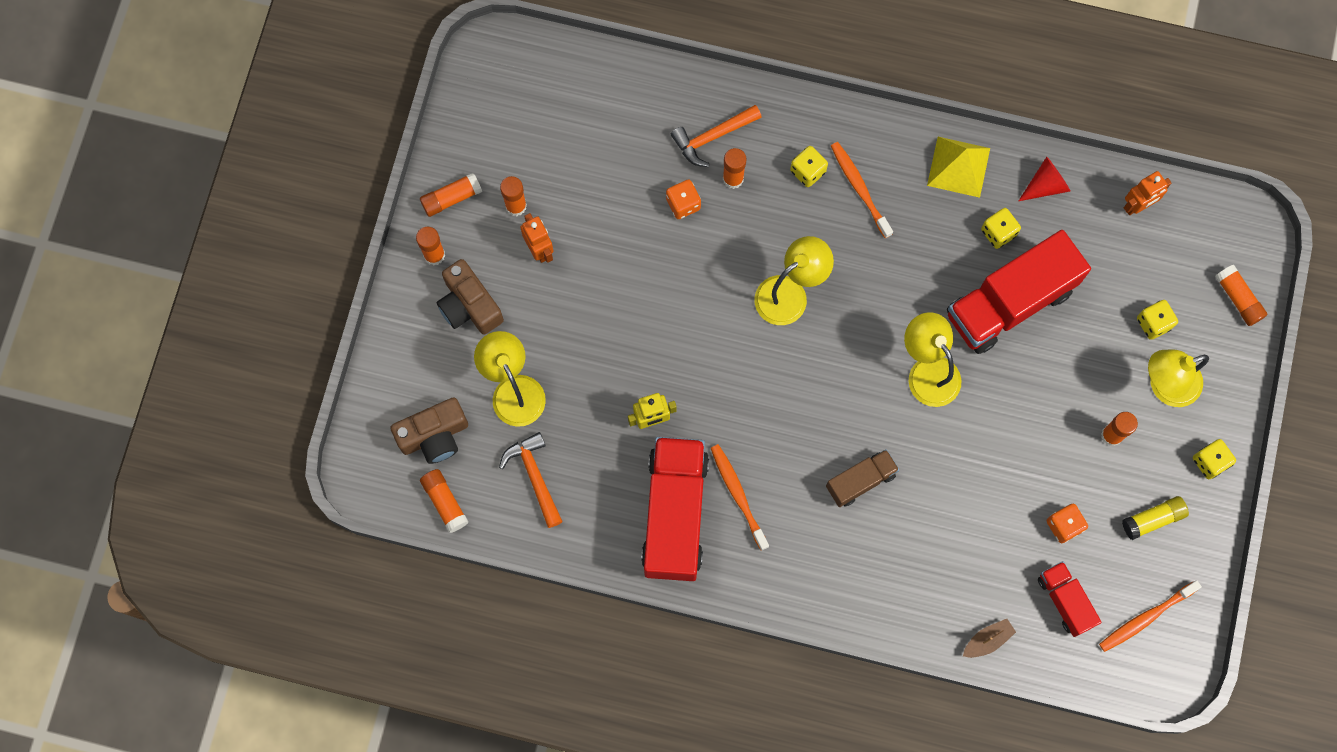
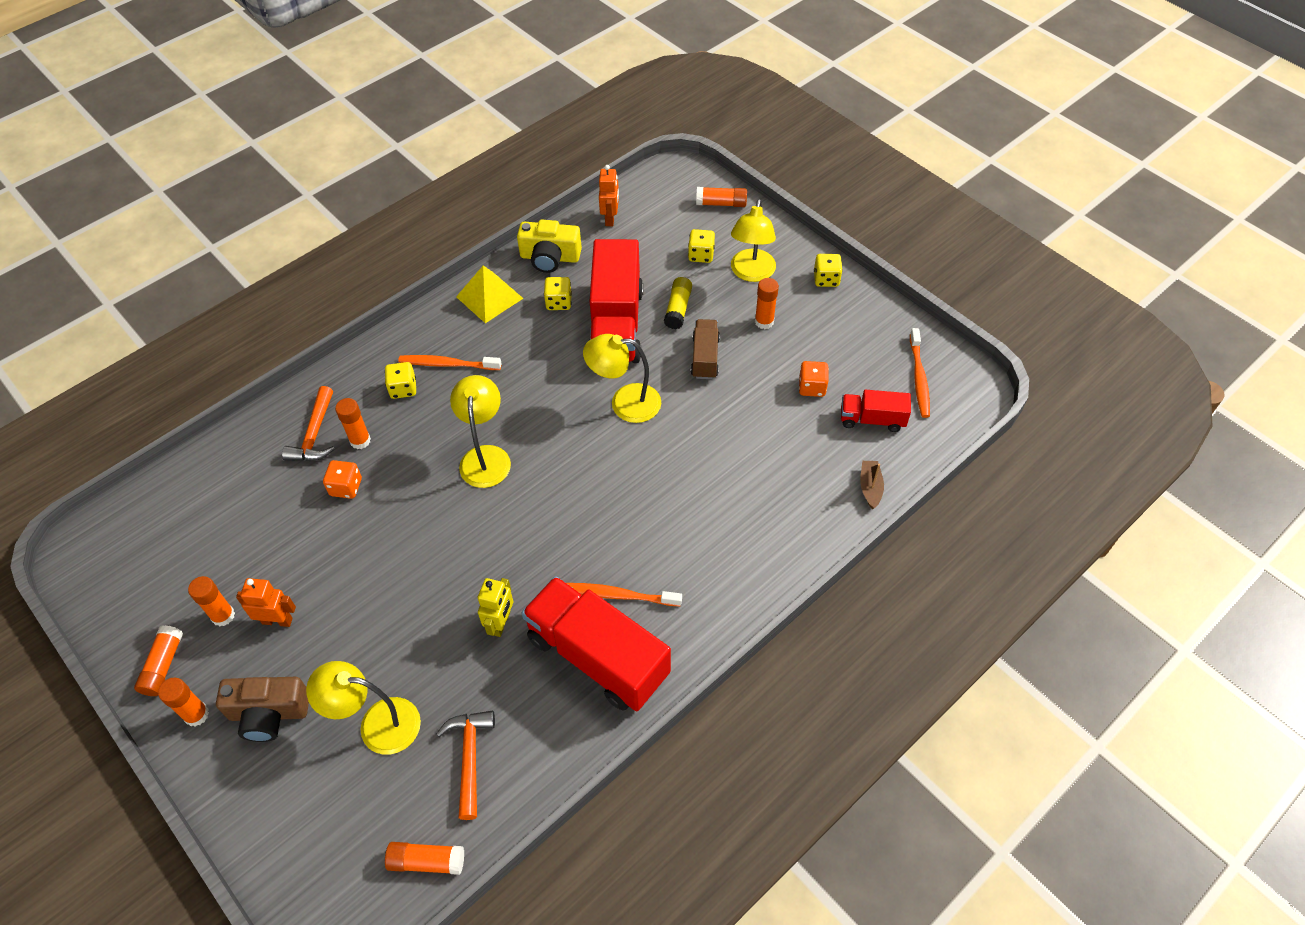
camera: 55 degrees left, 20 degrees down
(434, 436) = (356, 828): brown camera -> none
(534, 476) = (470, 757): orange hammer -> orange hammer turned 75 degrees clockwise
(860, 481) = (676, 498): brown truck -> brown truck (705, 357)
(1046, 185) = (550, 257): red cone -> yellow camera
(1153, 519) = (845, 333): yellow glue stick -> yellow glue stick (678, 309)

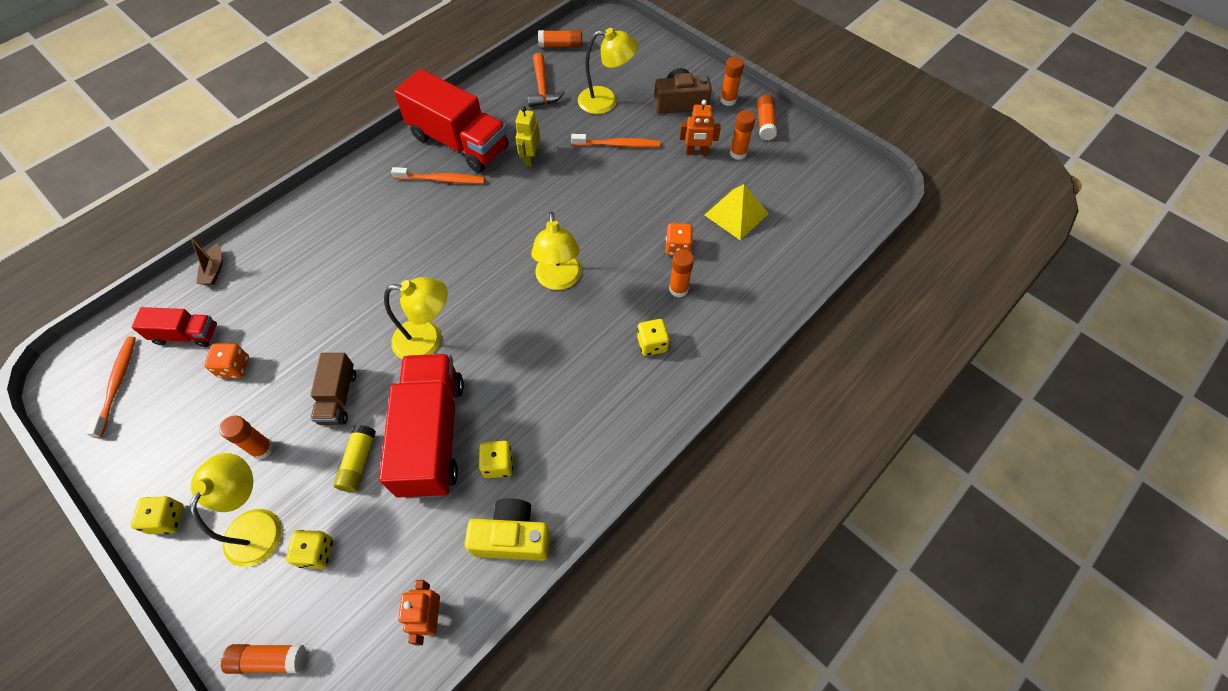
camera: 175 degrees right, 5 degrees up
(314, 435) = (723, 292): orange hammer -> none
(448, 364) = (612, 374): orange toothbrush -> orange toothbrush (618, 145)
(489, 297) = (581, 467): yellow pyramid -> yellow pyramid (736, 214)

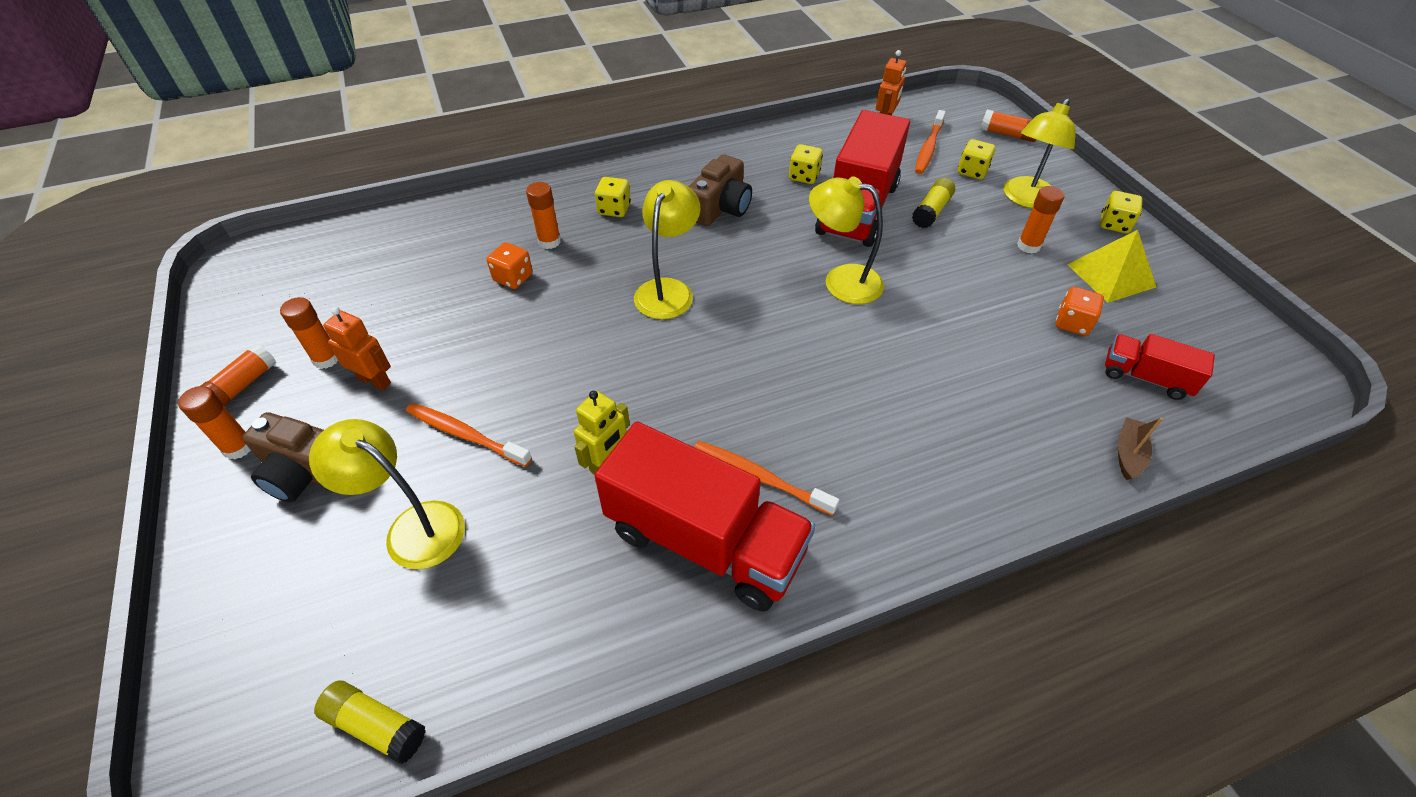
camera: 155 degrees left, 10 degrees down
(117, 384) = (1218, 350): orange toothbrush -> orange toothbrush (928, 148)
(338, 397) = (948, 262): brown truck -> none
(459, 142) = (705, 541): red truck -> red truck turned 150 degrees clockwise
(512, 537) = (810, 139): yellow camera -> none
(542, 88) = (495, 608): orange hammer -> none
(561, 45) = (376, 725): orange glue stick -> yellow glue stick
(561, 384) = (720, 207): none -> brown camera
(736, 214) = (414, 289): yellow pyramid -> yellow pyramid (1111, 275)

